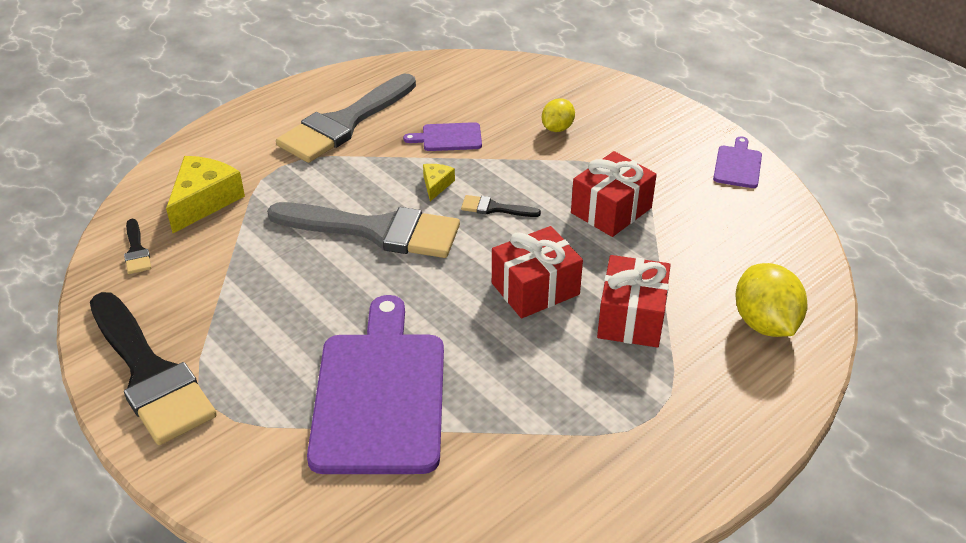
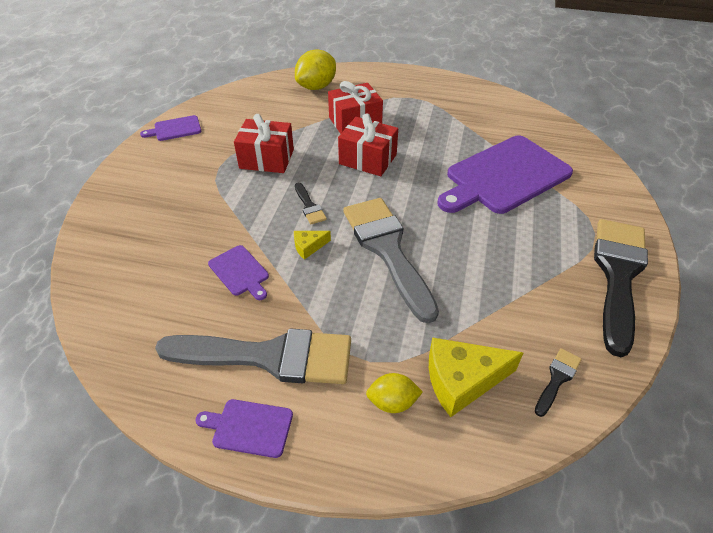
camera: 125 degrees left, 5 degrees up
(301, 98) = (249, 427): none -> purple cutting board
(557, 128) = (183, 218): yellow lemon -> yellow lemon (392, 402)

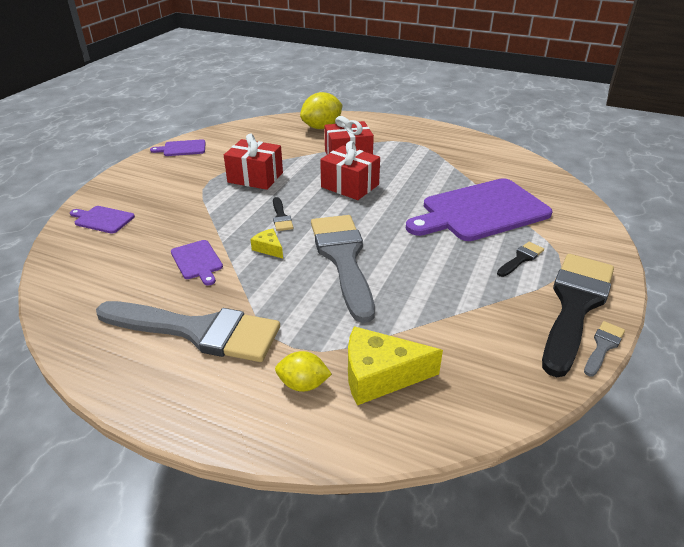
camera: 10 degrees right, 10 degrees down
(249, 427) = (157, 386): purple cutting board -> purple cutting board (102, 219)
(309, 247) = (268, 248): yellow cheese -> yellow cheese turned 60 degrees clockwise
(557, 379) = (480, 387): black brush -> black brush (521, 258)
(653, 317) = (603, 346): none -> grey brush

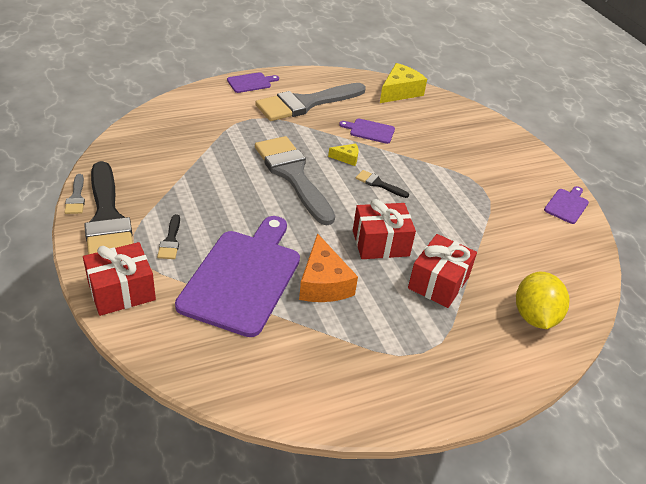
camera: 130 degrees right, 5 degrees up
(102, 219) = (470, 125): purple cutting board -> purple cutting board (251, 83)
(255, 177) = (459, 208): red gift -> red gift (121, 291)
(303, 384) = (225, 107): yellow lemon -> none
(343, 258) = (293, 175): grey brush -> grey brush turned 150 degrees counterclockwise
(380, 376) = (193, 126): yellow cheese -> yellow cheese (399, 92)
(424, 185) = (323, 283): none -> orange cheese

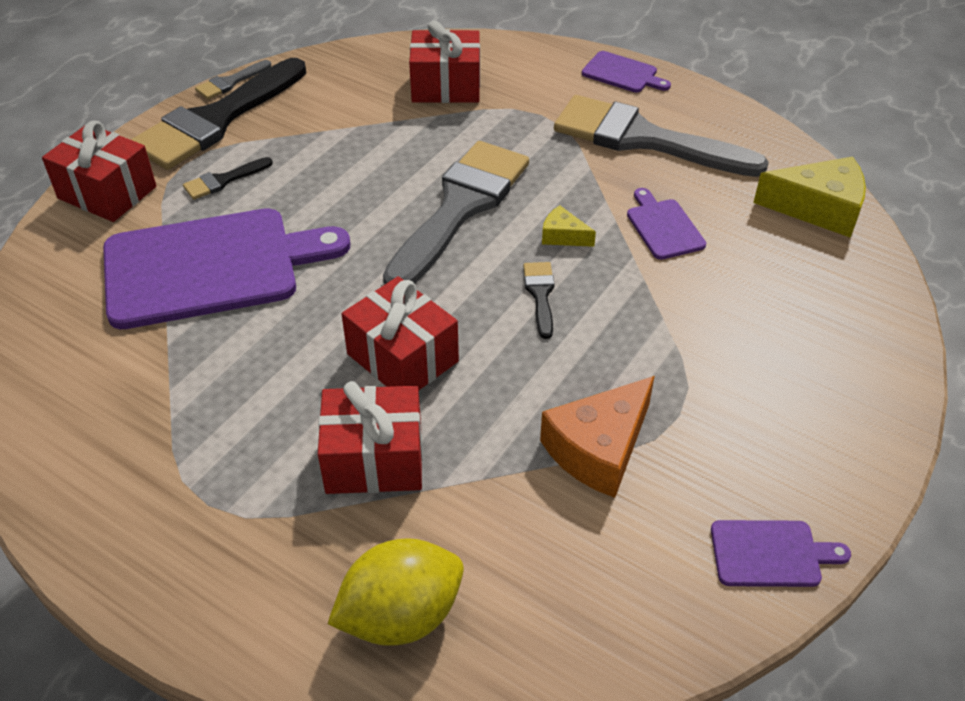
camera: 60 degrees right, 5 degrees up
(189, 131) = (446, 86): none -> red gift
(323, 283) = (263, 340): orange cheese -> orange cheese (599, 449)
(346, 158) = (563, 236): yellow cheese -> yellow cheese turned 150 degrees clockwise

